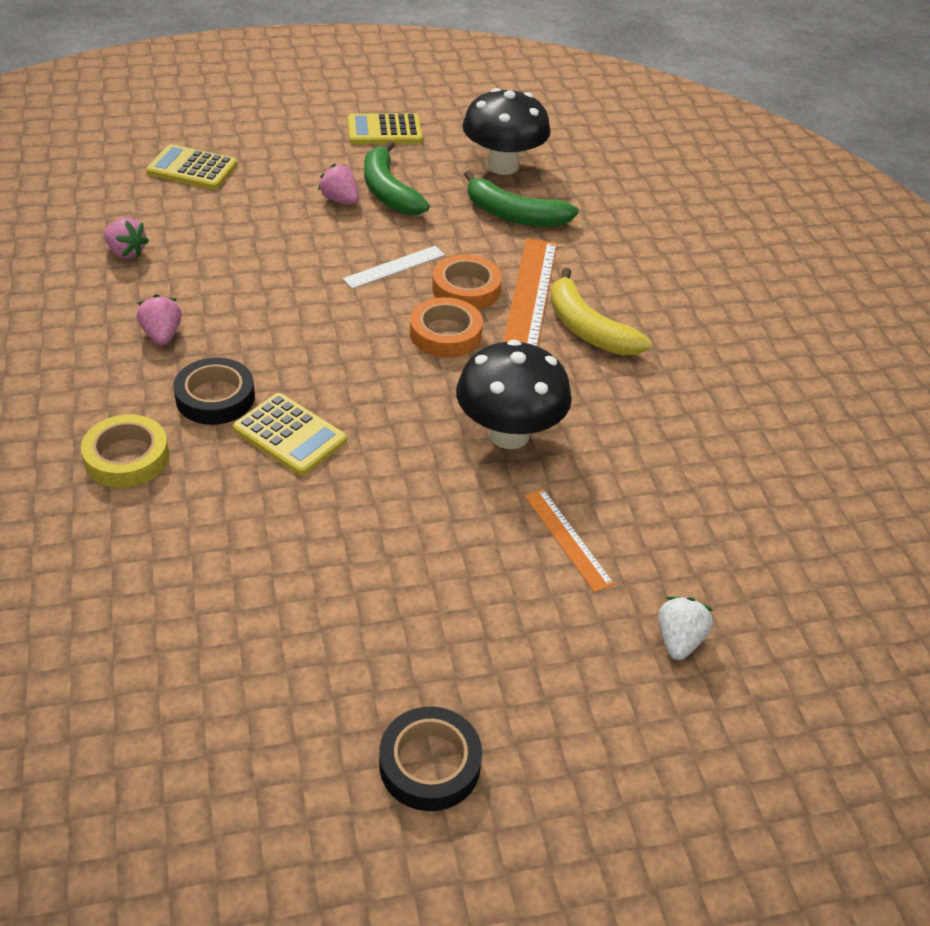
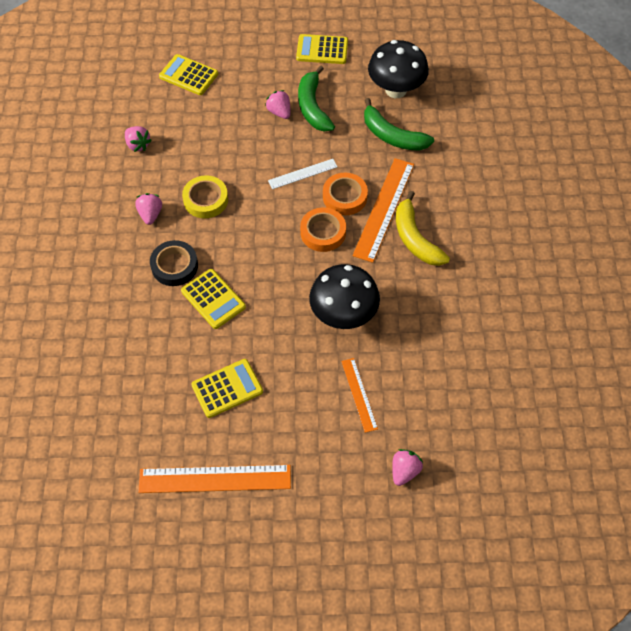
camera: 15 degrees right, 15 degrees up
(127, 457) = (118, 303): yellow tape -> yellow tape (206, 200)
(342, 557) = (227, 388): none -> yellow calculator
(352, 699) = (215, 479): none -> orange ruler
(429, 764) = (247, 523): black tape -> none
(679, 640) = (404, 471): white strawberry -> pink strawberry

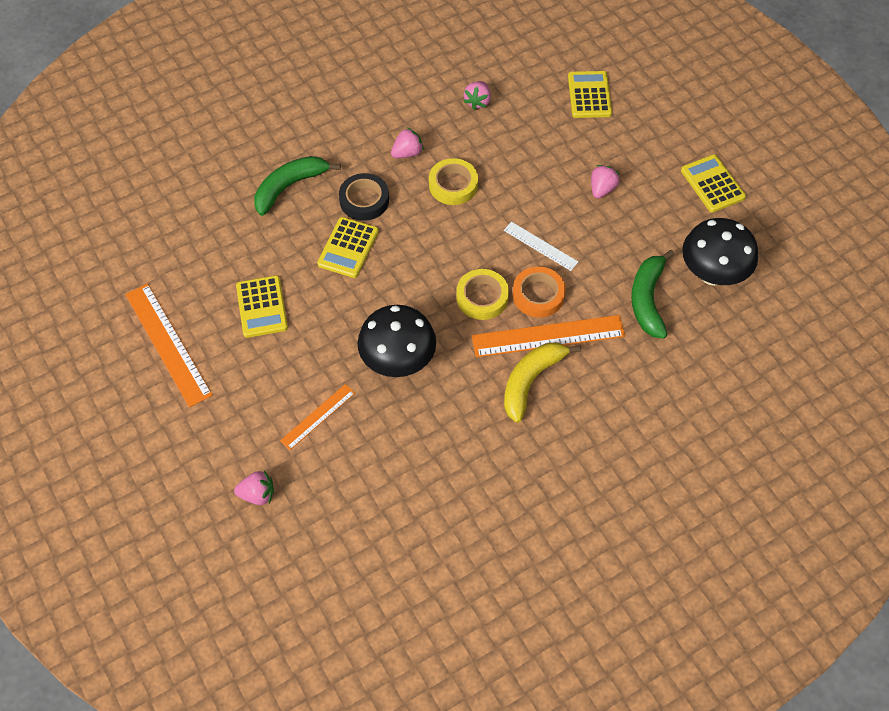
camera: 60 degrees right, 0 degrees up
(227, 388) = (262, 307): yellow calculator -> yellow calculator turned 45 degrees clockwise
(313, 107) = (631, 213): green banana -> green banana (289, 187)
(323, 232) = (482, 297): orange tape -> yellow tape

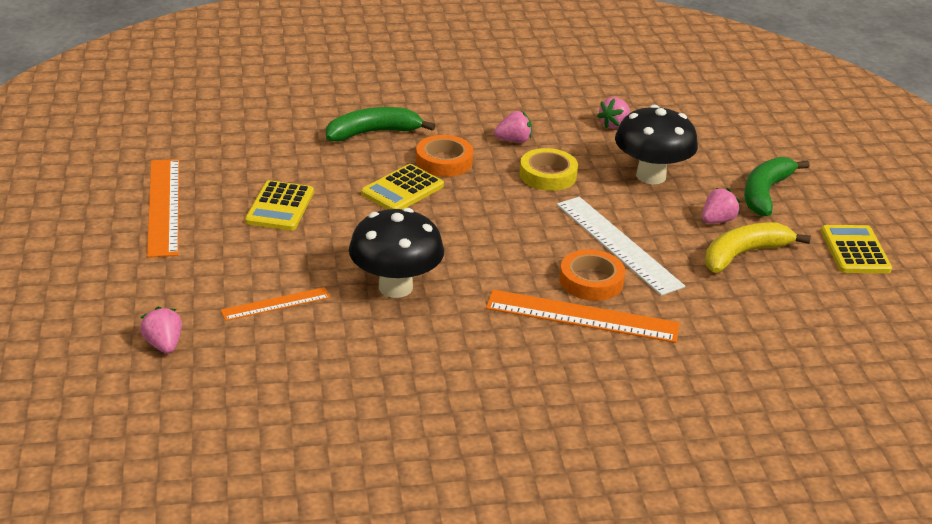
camera: 20 degrees right, 25 degrees down
(257, 494) = (164, 345): pink strawberry -> pink strawberry turned 135 degrees counterclockwise
(364, 200) = (444, 161): black tape -> orange tape
(482, 297) = (524, 265): yellow tape -> none
(531, 381) = (538, 347): yellow banana -> yellow banana (743, 254)
(540, 246) = (618, 244): white ruler -> white ruler, size x1.77
(589, 95) = (743, 150): yellow calculator -> none
(647, 299) = (722, 320): green banana -> green banana (765, 193)
(712, 274) = (816, 322): black mushroom -> black mushroom (651, 176)

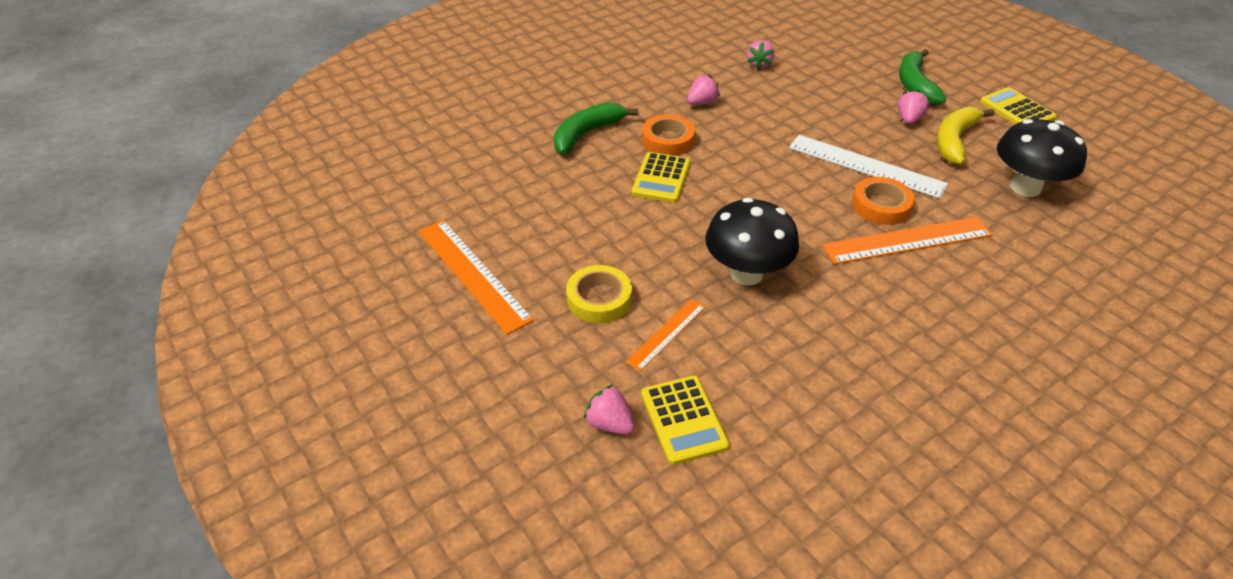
camera: 25 degrees left, 10 degrees up
(280, 207) = (577, 233): yellow calculator -> yellow calculator (683, 420)
(548, 175) = (756, 124): yellow tape -> yellow tape (599, 299)
(651, 176) = (827, 98): black mushroom -> black mushroom (1025, 187)

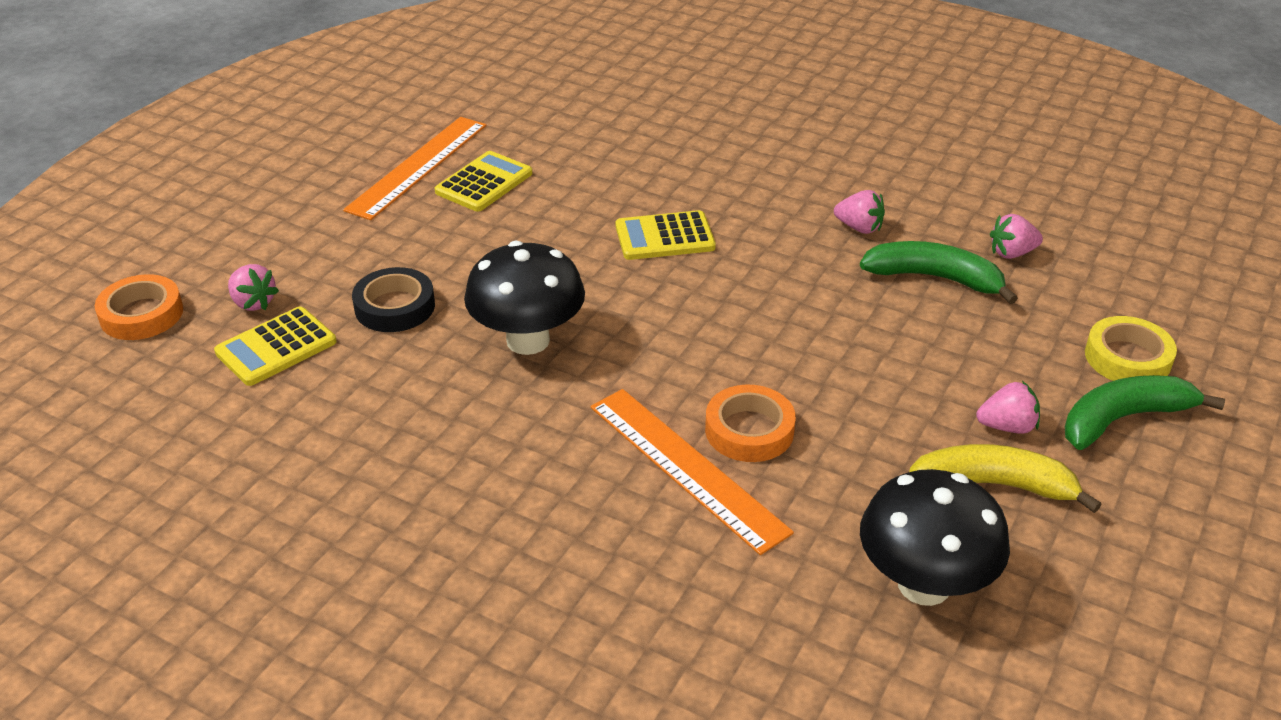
camera: 65 degrees right, 5 degrees down
(586, 134) = (709, 163): green banana -> green banana (934, 278)
(599, 299) = (424, 250): yellow tape -> yellow tape (1127, 358)
(609, 423) = (253, 303): pink strawberry -> pink strawberry turned 120 degrees clockwise
(666, 334) = (395, 307): orange ruler -> black tape
(668, 140) = (748, 222): orange tape -> orange tape (141, 314)
(866, 166) = (836, 401): white ruler -> none
(1016, 110) = (1168, 554): yellow calculator -> yellow calculator (484, 183)

